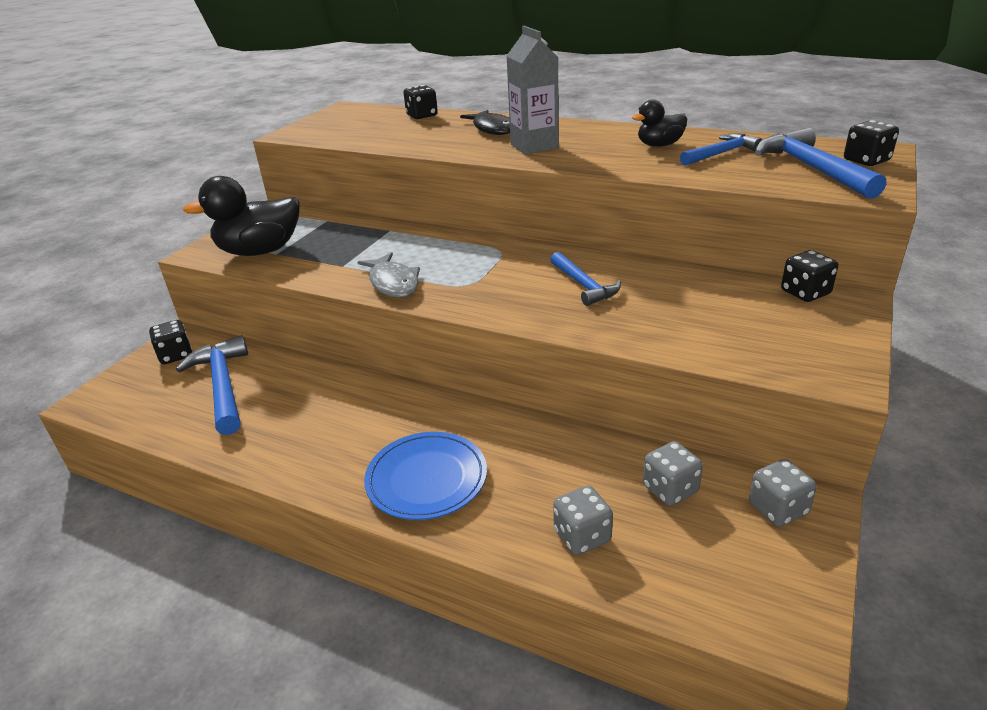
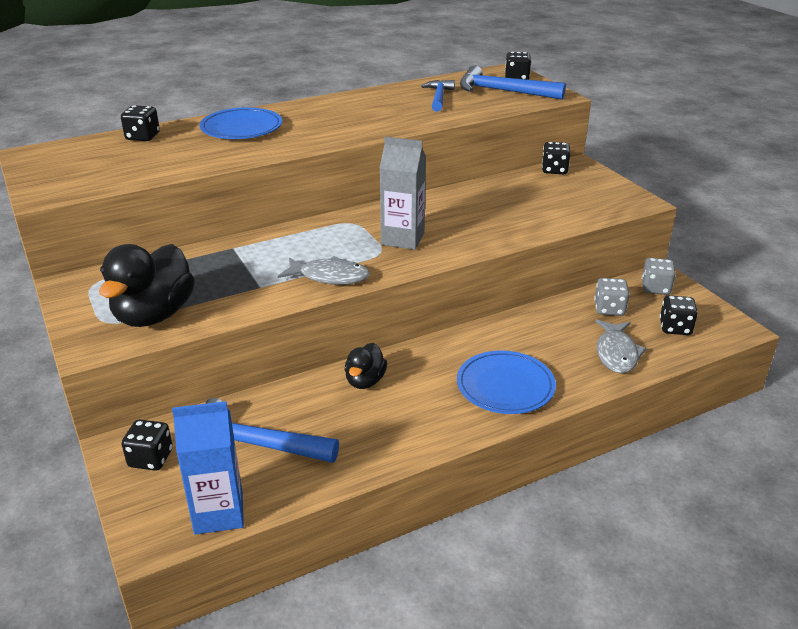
camera: 55 degrees left, 0 degrees up
(131, 414) = (219, 513): none -> blue carton
(493, 129) = (241, 128): black fish -> blue plate
(534, 146) = (310, 130): grey carton -> grey carton (402, 239)
(582, 536) = (616, 353): grey dice -> grey fish
(584, 285) = (449, 218): blue hammer -> none
(659, 145) = (391, 103): black duck -> black duck (365, 381)
(707, 567) = (675, 328): none -> black dice

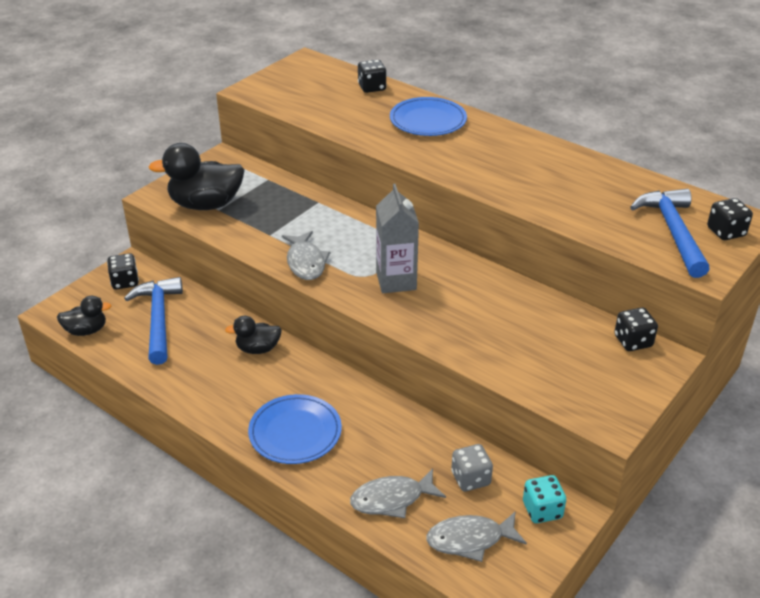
camera: 65 degrees right, 5 degrees up
(219, 513) = (86, 330): blue carton -> black duck
(439, 97) = (609, 196): blue hammer -> none
(655, 288) = (542, 510): grey dice -> turquoise dice
(675, 328) = (470, 539): black dice -> grey fish

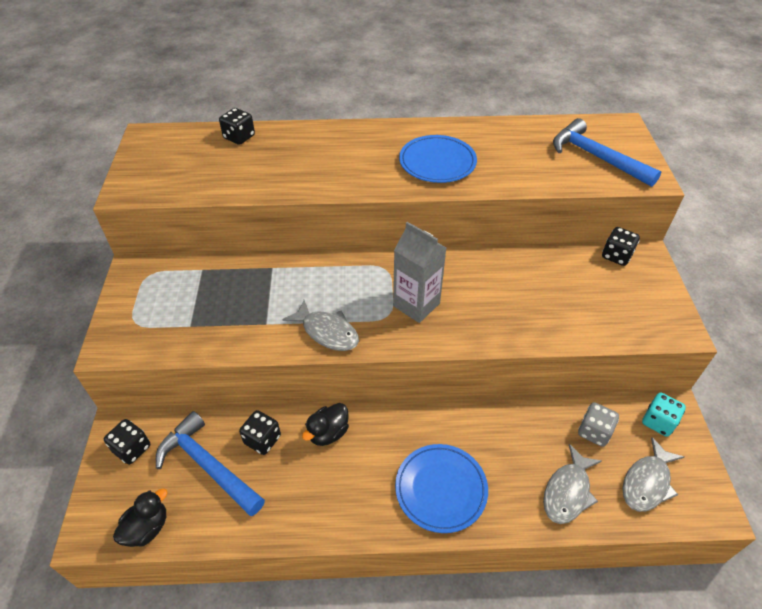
camera: 40 degrees left, 10 degrees up
(206, 204) = (171, 327): black duck -> none
(428, 121) = (323, 147): blue plate -> blue plate (437, 162)
(726, 232) = (623, 140): black dice -> black dice (262, 439)

